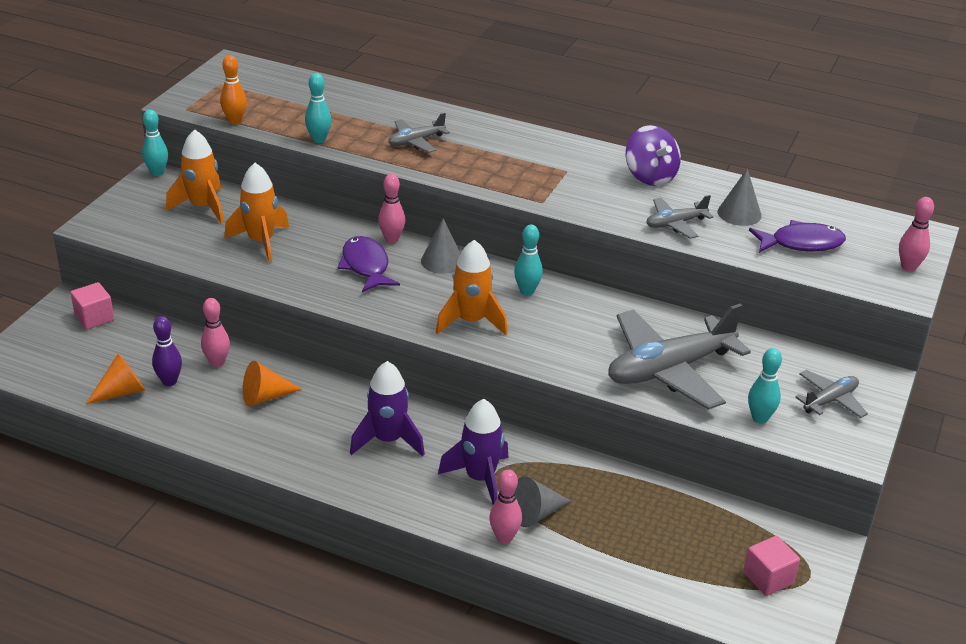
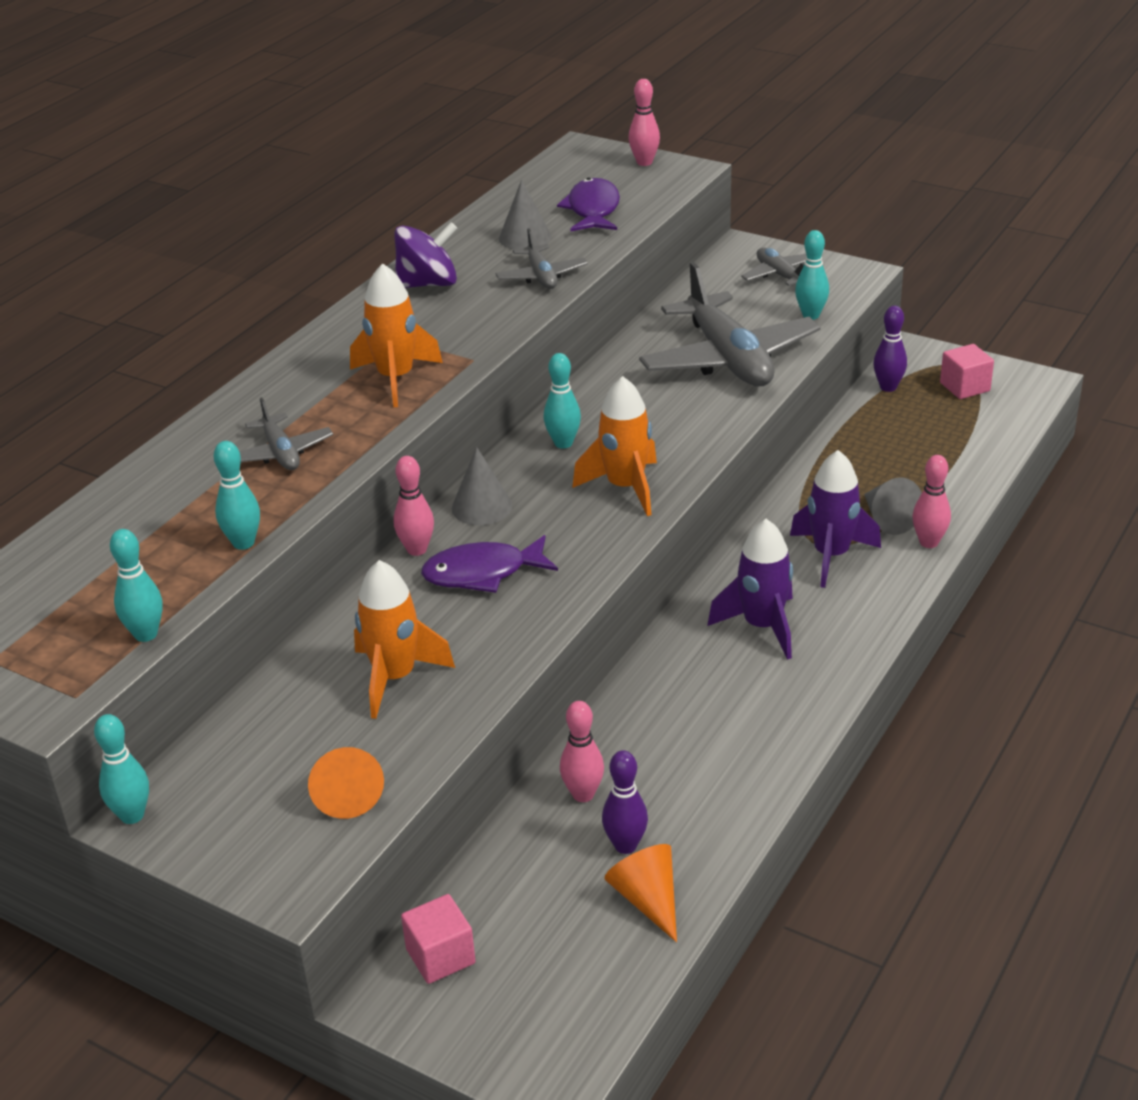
camera: 80 degrees left, 0 degrees up
(202, 207) = (271, 749): orange rocket -> orange rocket (396, 379)
(235, 121) = (146, 634): orange bowling pin -> turquoise bowling pin
(265, 397) = (668, 740): orange cone -> orange cone (347, 793)
(752, 523) = (888, 387): none -> purple bowling pin

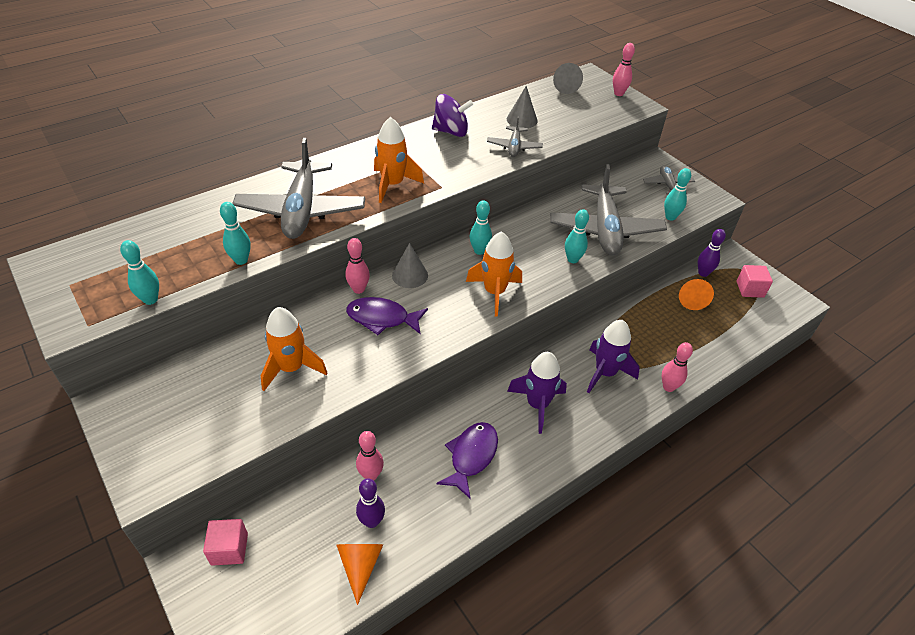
camera: 20 degrees right, 10 degrees up
(132, 815) = (105, 399): turquoise bowling pin -> turquoise bowling pin (572, 259)
(281, 453) = (301, 210): grey plane -> grey plane, size x2.04
(347, 793) = (215, 435): orange cone -> orange cone (691, 299)
(593, 210) = (570, 114): purple fish -> purple fish (471, 456)
(887, 519) = (653, 361): grey cone -> grey cone (565, 87)

